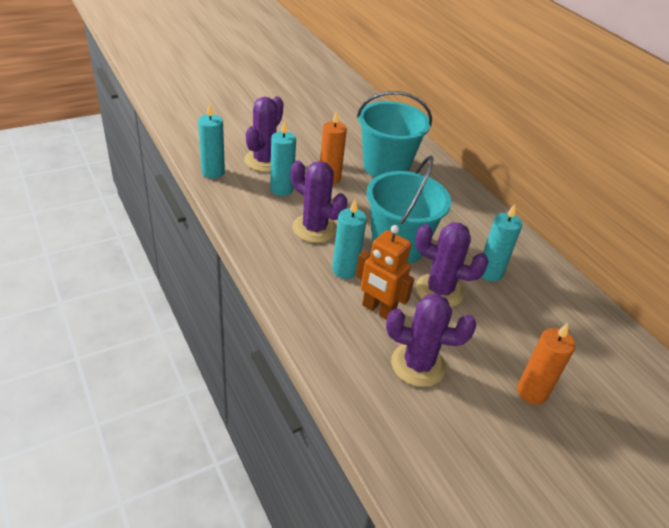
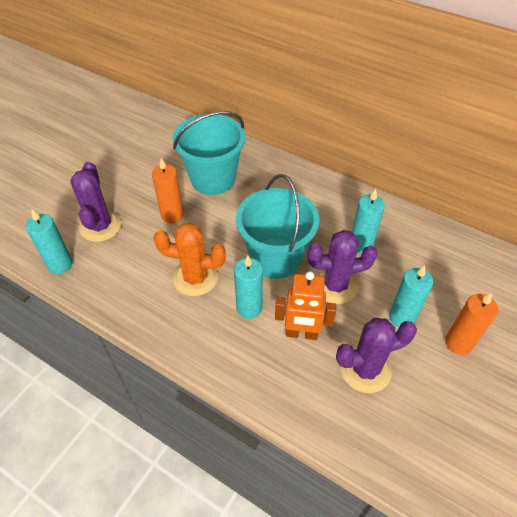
camera: 25 degrees left, 10 degrees up
(281, 189) = (138, 250): turquoise candle -> turquoise candle (401, 317)
(314, 228) = (195, 278): purple cactus -> orange cactus

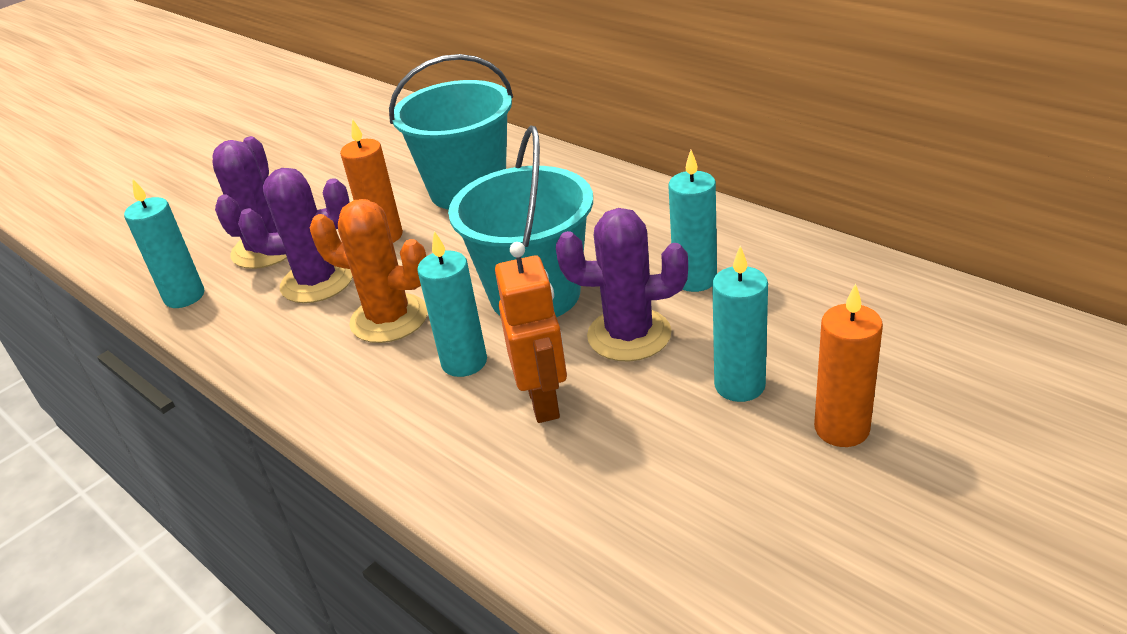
camera: 15 degrees right, 15 degrees down
(301, 333) = (544, 402): orange robot -> orange robot turned 120 degrees counterclockwise
(365, 369) = (645, 460): purple cactus -> purple cactus (317, 282)

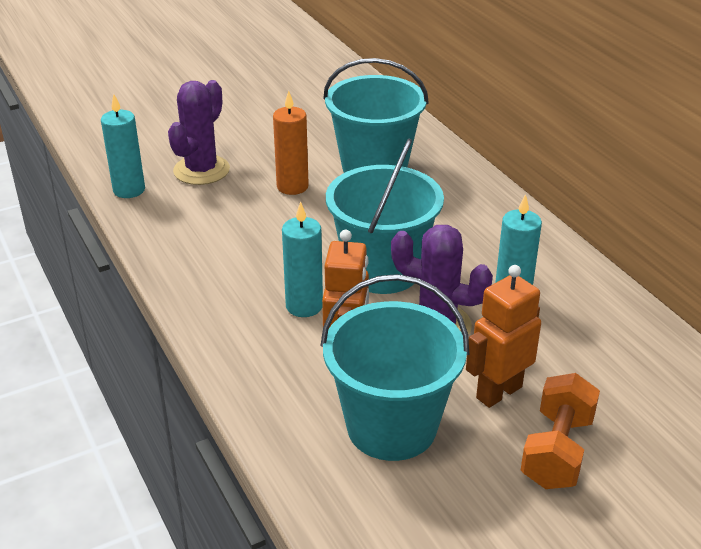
camera: 15 degrees right, 0 degrees up
(317, 282) = (227, 208): purple cactus -> none
(389, 319) = (266, 254): orange cactus -> none
(641, 467) = (391, 426): none -> turquoise bucket
(739, 385) = (498, 392): turquoise candle -> orange robot
(841, 429) = (557, 451): orange candle -> orange dumbbell

